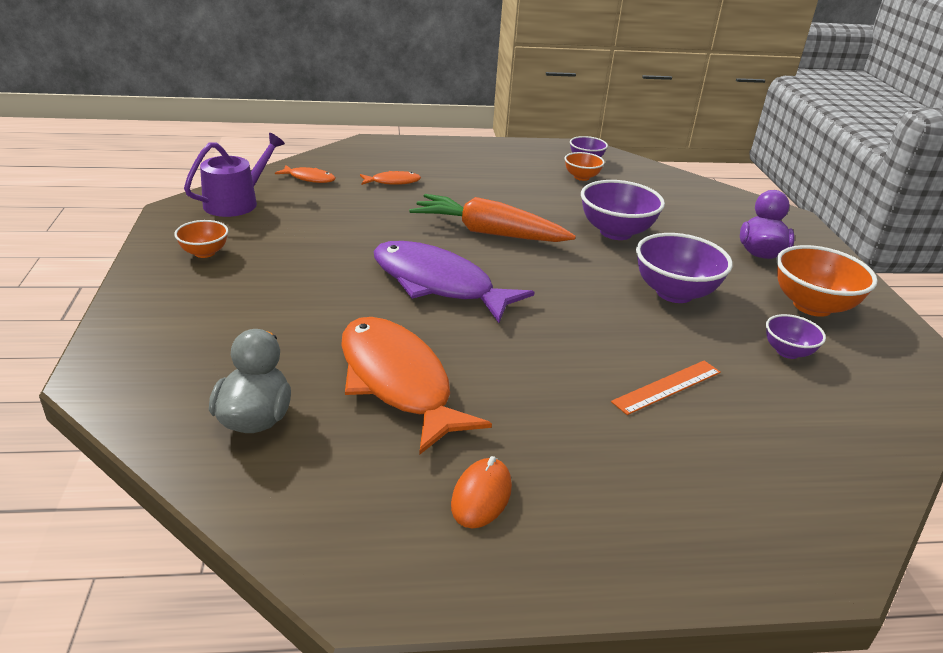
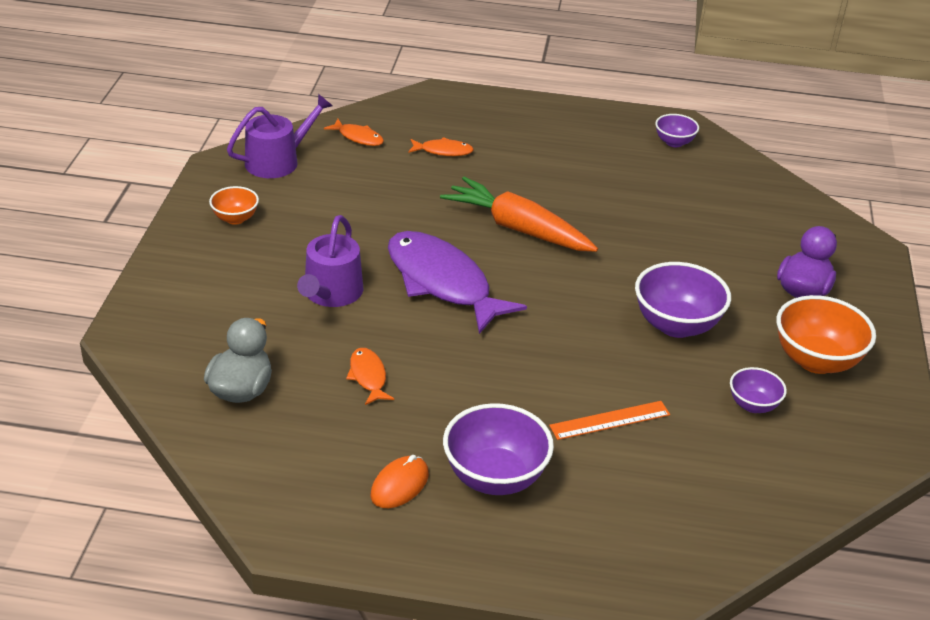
camera: 15 degrees right, 5 degrees up
(327, 307) = (331, 294): none -> purple watering can
(398, 382) = (368, 377): orange fish -> orange fish, size x0.44
(581, 177) = (656, 167): orange bowl -> none
(616, 232) = (655, 244): purple bowl -> purple bowl (495, 477)

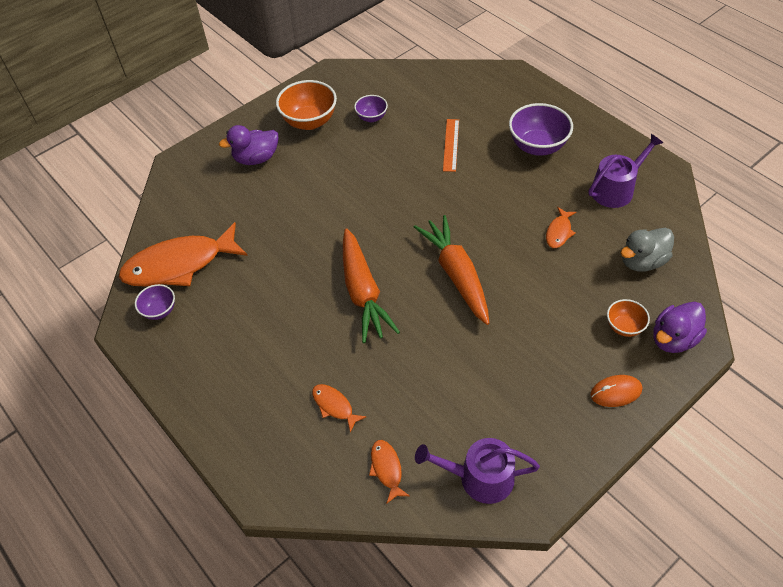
camera: 135 degrees left, 15 degrees up
(159, 327) = (673, 339): none -> purple duck
(235, 218) = (560, 421): orange bowl -> orange bowl (624, 327)
(331, 294) = (537, 305): purple watering can -> purple watering can (616, 189)
(399, 485) = (589, 165): orange mouse -> orange mouse (616, 392)
(442, 282) = (456, 275): purple fish -> orange carrot
(610, 420) = (451, 145): orange ruler -> orange ruler turned 75 degrees clockwise
(676, 325) = (352, 175): purple bowl -> none
(713, 175) = (179, 264): none -> orange fish

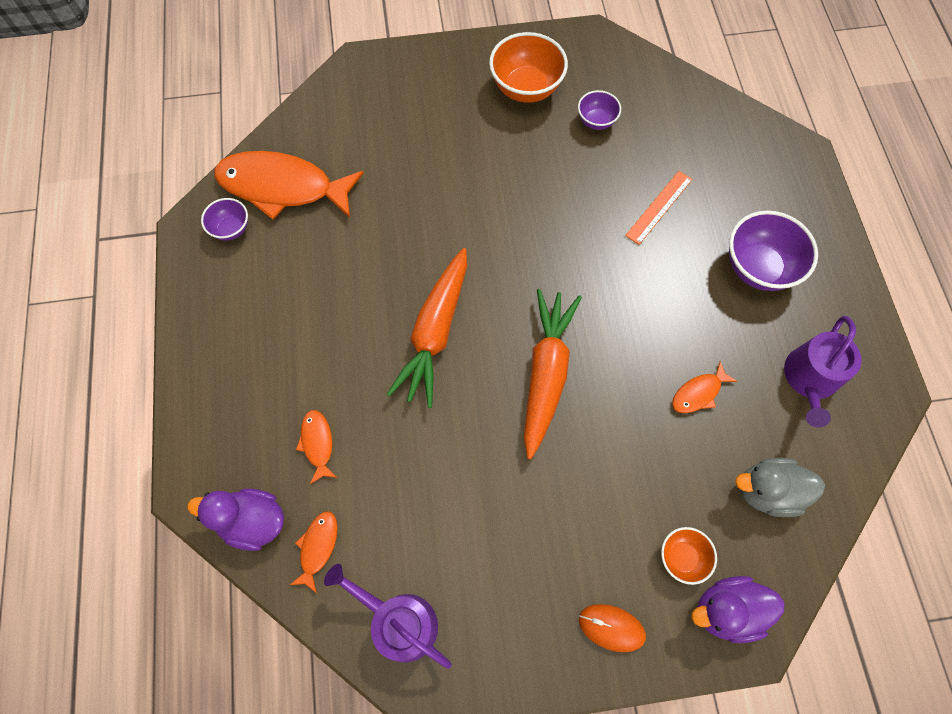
camera: 30 degrees right, 15 degrees up
(256, 158) = (439, 104): purple duck -> purple duck (252, 521)
(616, 189) = (809, 379): purple watering can -> purple watering can turned 120 degrees clockwise

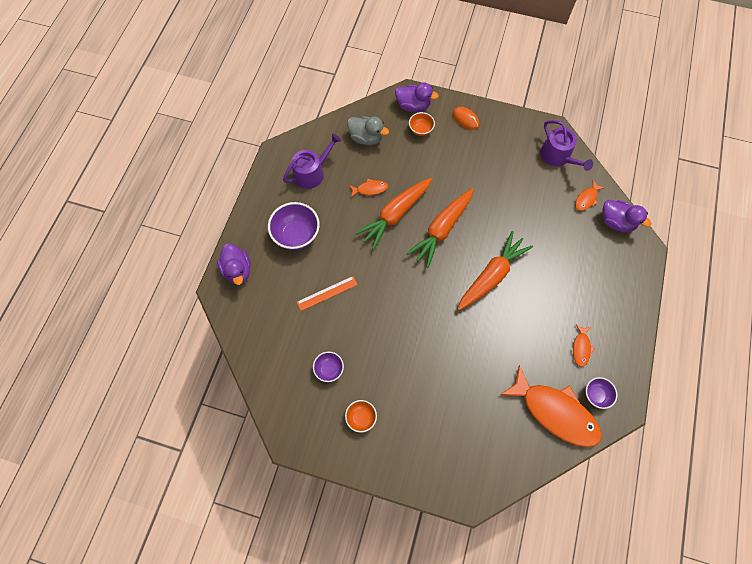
camera: 155 degrees left, 0 degrees up
(317, 443) = (574, 244): orange fish -> orange fish (581, 348)
(526, 88) = (361, 417): orange bowl -> orange bowl, size x0.55
(632, 366) = (395, 214): none -> orange carrot
(799, 185) = (238, 270): none -> purple duck

